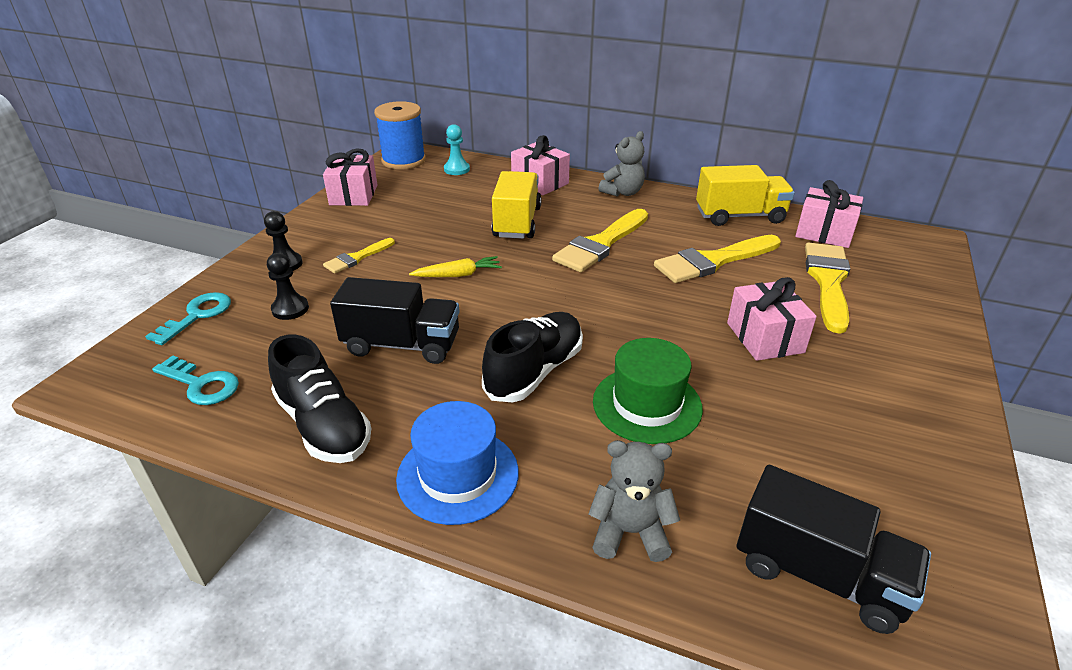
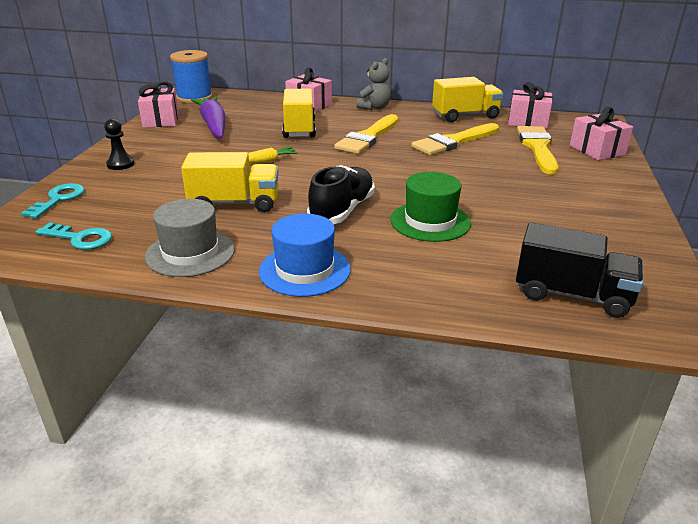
camera: 10 degrees left, 5 degrees down
(290, 309) = (136, 190): black pawn -> none
(323, 425) = (190, 253): black shoe -> grey hat
(357, 258) = (178, 157): yellow brush -> none
(402, 345) = (234, 204): black truck -> yellow truck
(413, 208) = (213, 125): none -> purple carrot
(456, 169) = (240, 101): turquoise pawn -> none
(630, 532) = (439, 287): grey teddy bear -> none
(764, 338) = (502, 180): pink gift -> pink gift (597, 150)

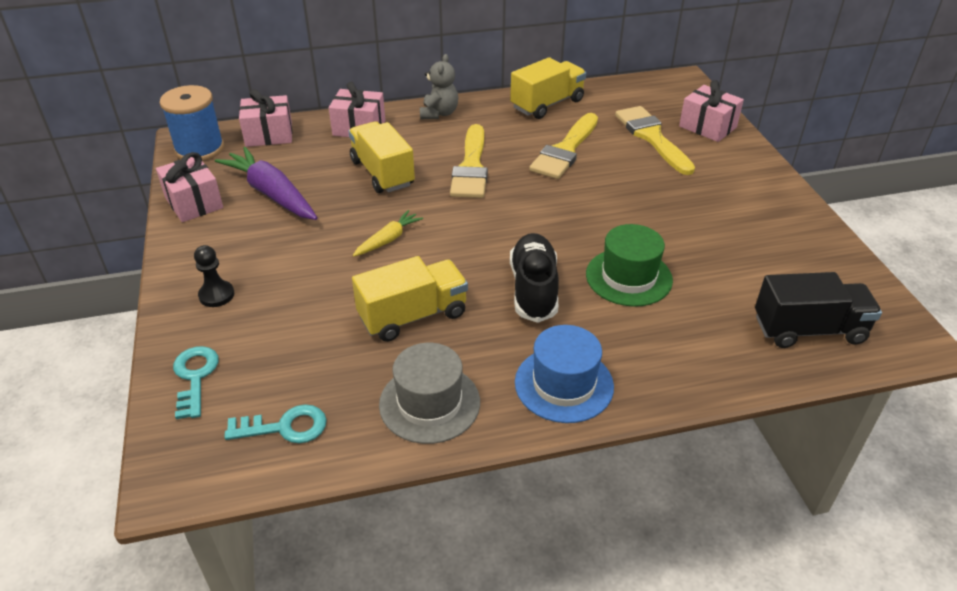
camera: 25 degrees left, 10 degrees up
(528, 122) = (616, 98): pink gift -> pink gift (269, 135)

